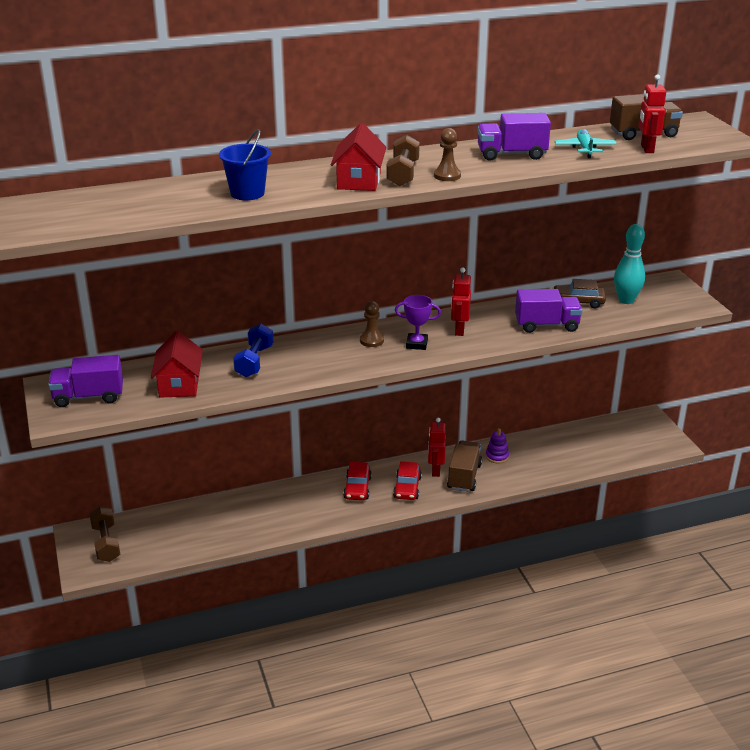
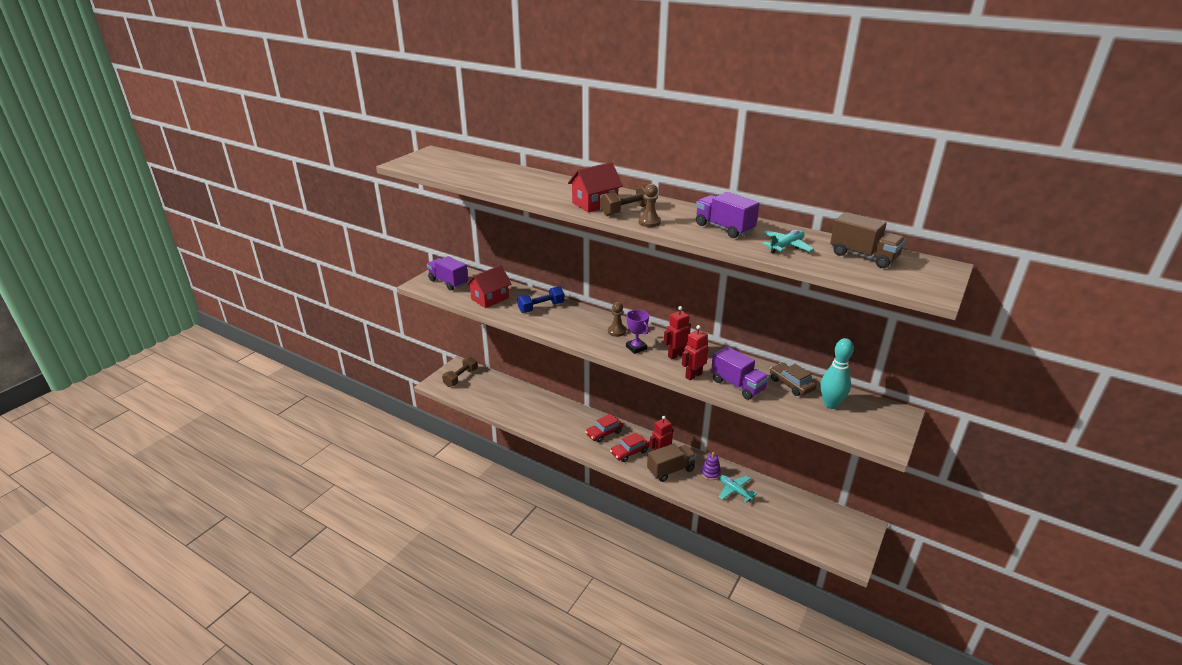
camera: 50 degrees right, 0 degrees up
(247, 193) = (527, 186): blue bucket -> none
(535, 456) = (735, 491): none -> turquoise plane
(647, 149) = (836, 266): red robot -> red robot (693, 375)

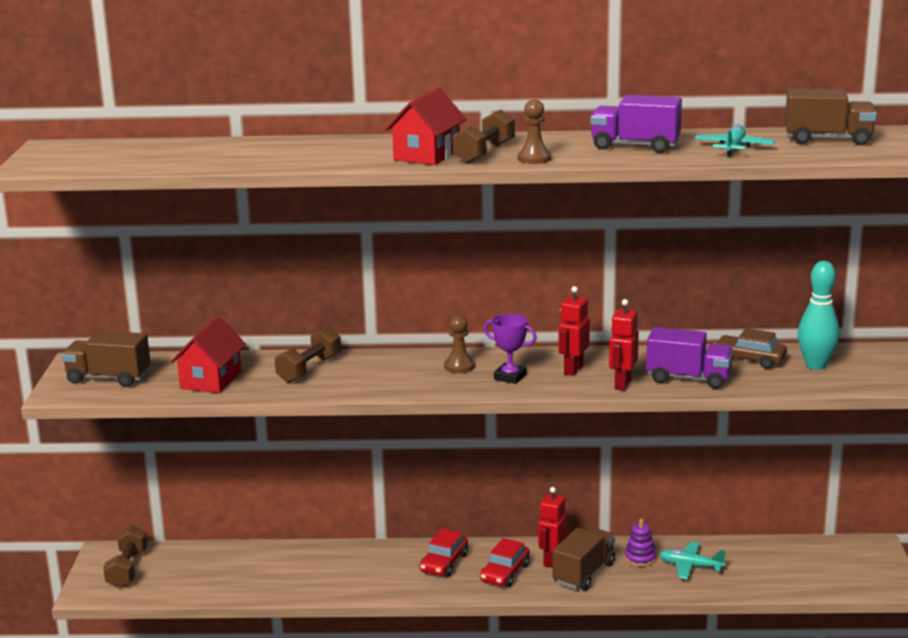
camera: 30 degrees left, 10 degrees down
(448, 282) = (108, 378): purple truck -> brown truck
(541, 307) = (309, 369): blue dumbbell -> brown dumbbell

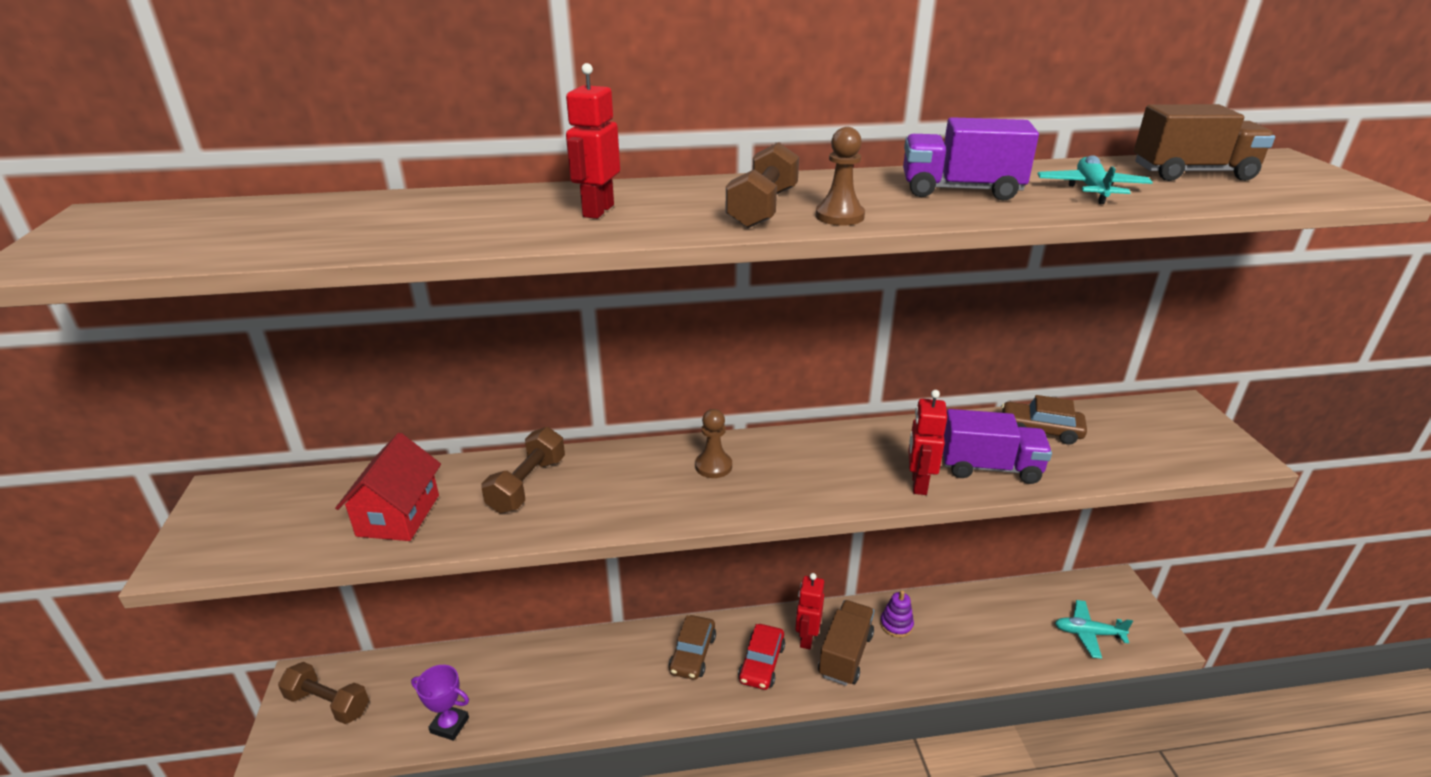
camera: 10 degrees left, 10 degrees up
(108, 378) = (257, 522): brown truck -> none
(127, 569) = (328, 703): brown dumbbell -> brown dumbbell turned 60 degrees counterclockwise
(427, 155) = (682, 215): red house -> none
(444, 563) = (692, 654): red car -> brown car
(510, 377) = (780, 480): purple trophy -> purple trophy (449, 725)
(573, 370) = (850, 462): red robot -> red robot (598, 211)
(690, 566) = (950, 632): turquoise plane -> turquoise plane (1088, 633)
(816, 365) = (1117, 435): turquoise bowling pin -> none

